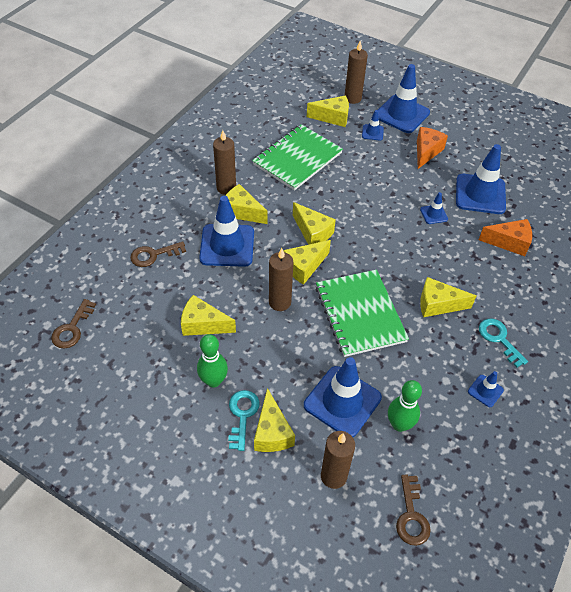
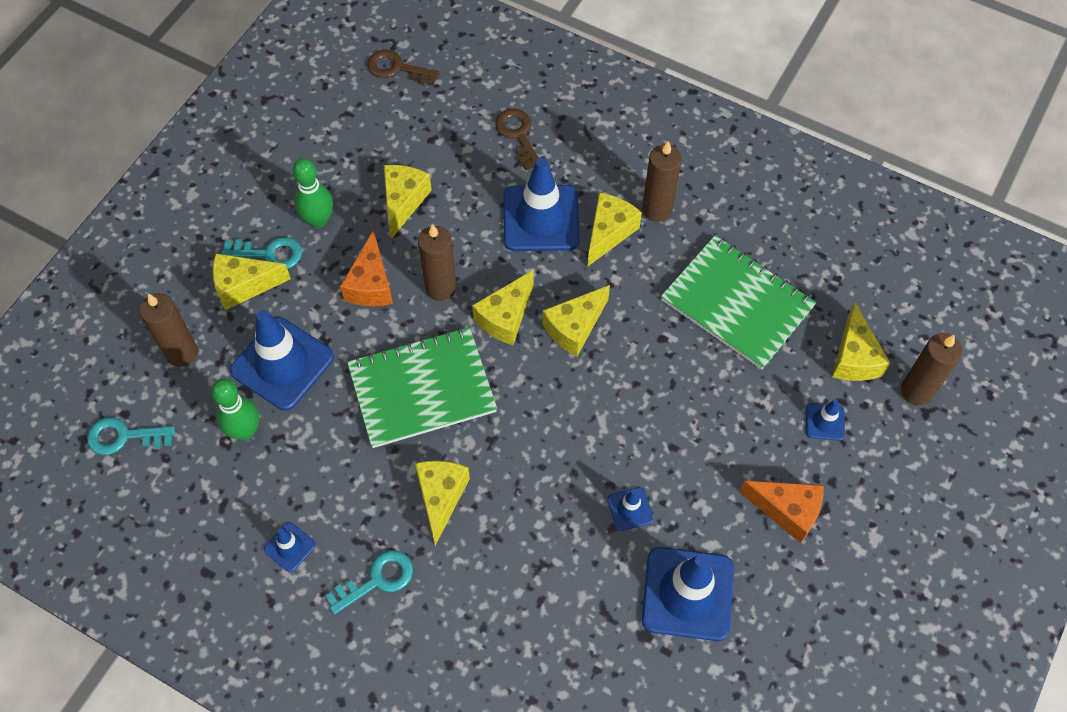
camera: 90 degrees right, 10 degrees up
(304, 267) = (506, 317): yellow cheese -> yellow cheese turned 105 degrees counterclockwise
(402, 114) = (887, 475): blue traffic cone -> none
(411, 515) = (124, 437): brown key -> turquoise key
(509, 242) = (575, 627): orange cheese -> orange cheese (371, 284)

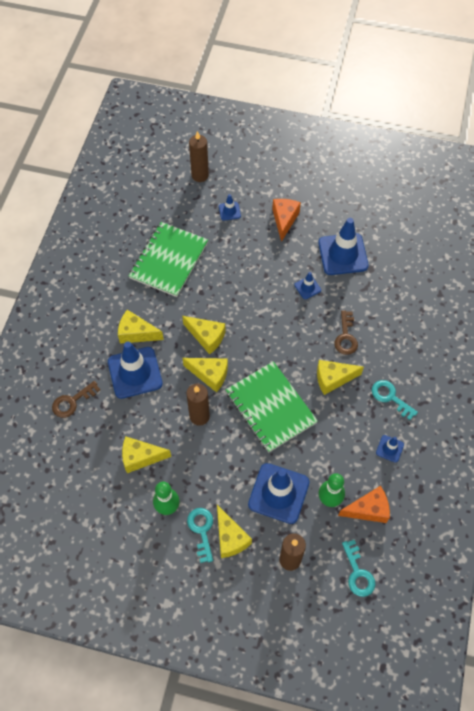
camera: 105 degrees left, 0 degrees up
(371, 284) = (207, 458): orange cheese -> orange cheese (368, 509)
(397, 68) = (28, 495): brown key -> brown key (346, 337)
(657, 209) = (113, 311): brown candle -> none
(854, 357) = (187, 203): yellow cheese -> none

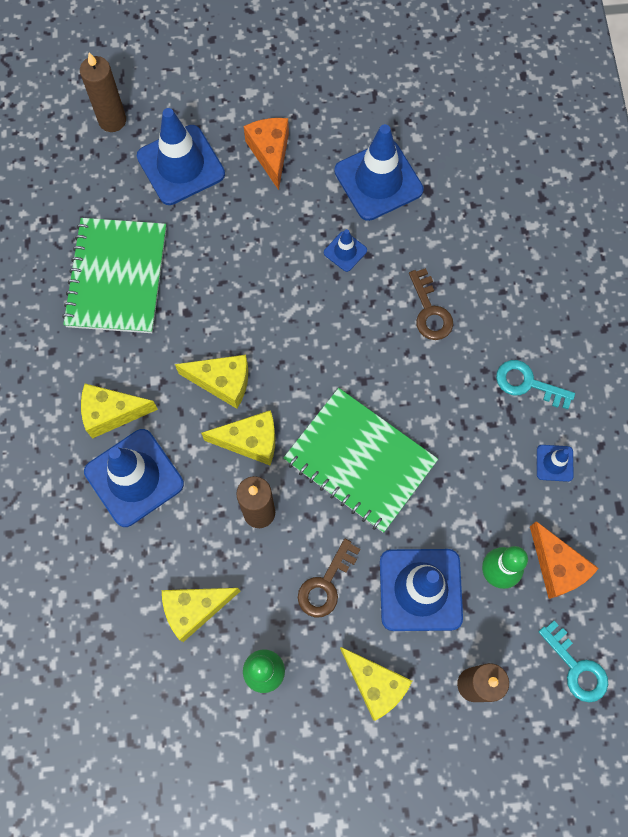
camera: 20 degrees left, 10 degrees up
(72, 401) = (54, 558): brown key -> brown key (326, 584)
(201, 530) = (329, 689): turquoise key -> none
(229, 211) = (181, 165): blue traffic cone -> blue traffic cone, size x2.15
(333, 379) = (435, 384): yellow cheese -> none
(368, 509) = (557, 567): orange cheese -> orange cheese turned 90 degrees clockwise

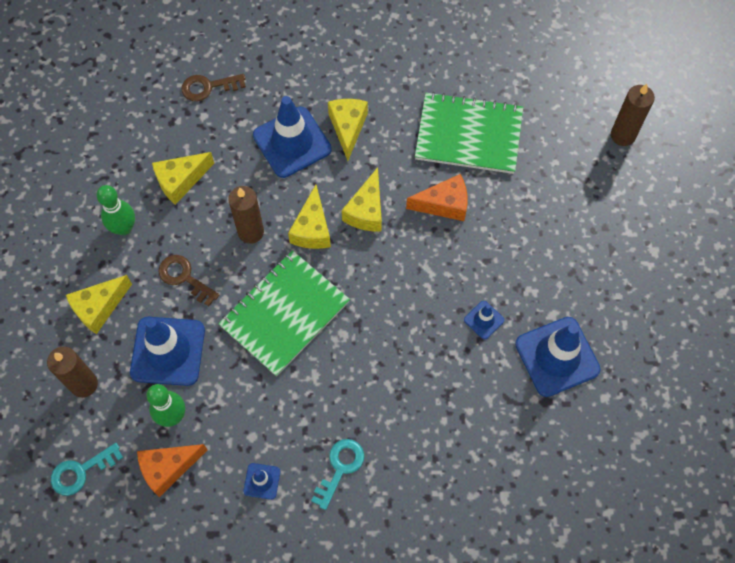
camera: 95 degrees right, 5 degrees down
(181, 165) = (576, 188): blue traffic cone -> none
(195, 609) = (181, 181): yellow cheese -> yellow cheese turned 105 degrees counterclockwise
(270, 153) = (587, 263): orange cheese -> orange cheese (444, 204)
(430, 311) = (419, 388): brown key -> brown key (208, 87)

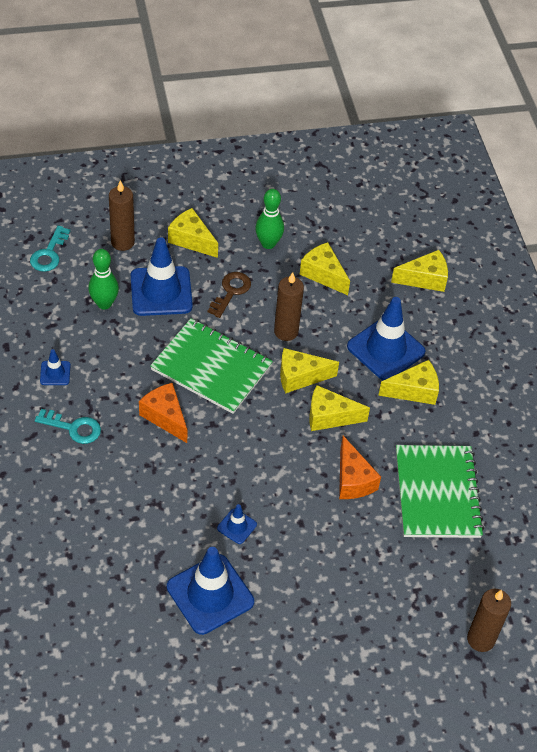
camera: 75 degrees right, 15 degrees down
(81, 471) = (49, 253): turquoise key -> turquoise key turned 120 degrees counterclockwise
(168, 468) = (58, 308): orange cheese -> orange cheese (165, 417)
(208, 87) = (424, 279): brown key -> yellow cheese

